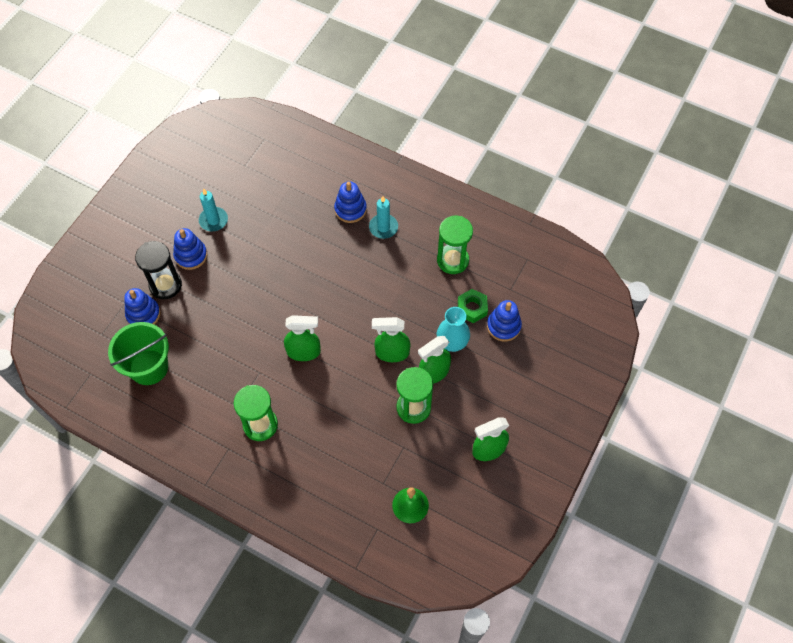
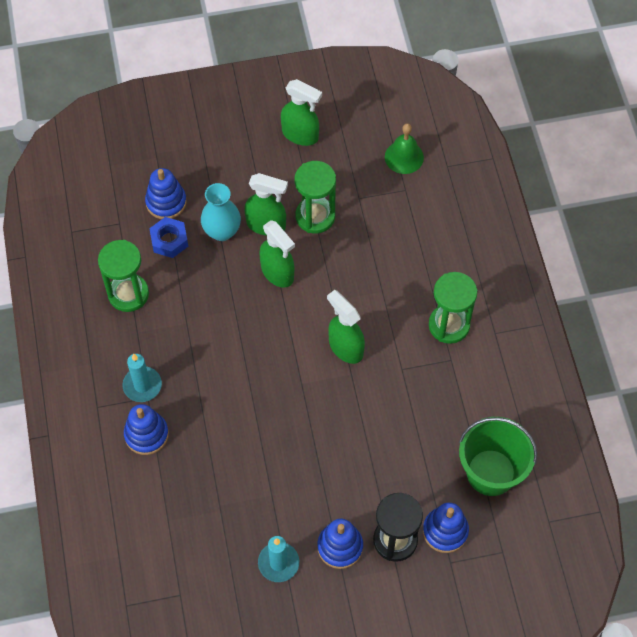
camera: 130 degrees left, 0 degrees up
(472, 308) = (169, 240): green nut -> blue nut

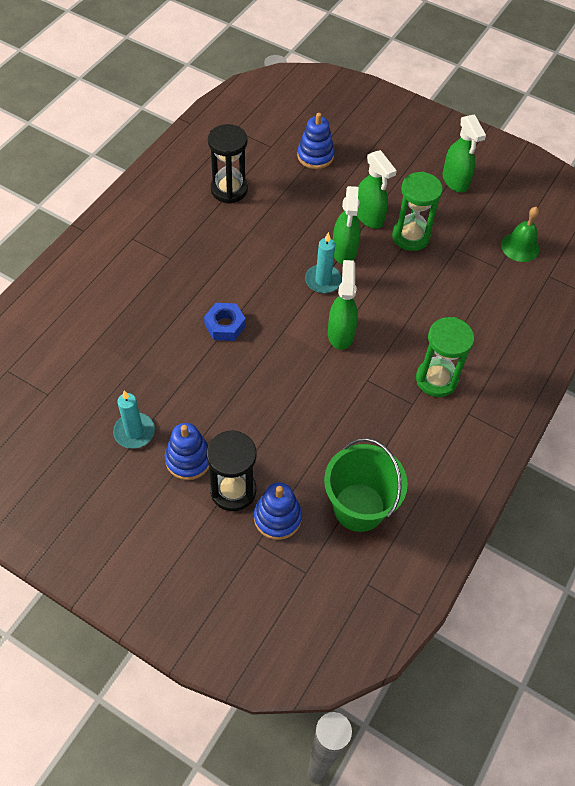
camera: 40 degrees right, 5 degrees down
(128, 294) = (229, 189): green hourglass -> black hourglass
(142, 385) = (175, 248): turquoise candle -> turquoise candle (323, 280)
(146, 434) = (143, 279): blue stacking toy -> none
(169, 240) = (292, 179): blue nut -> blue nut (225, 325)
(222, 231) = (334, 199): turquoise vase -> none

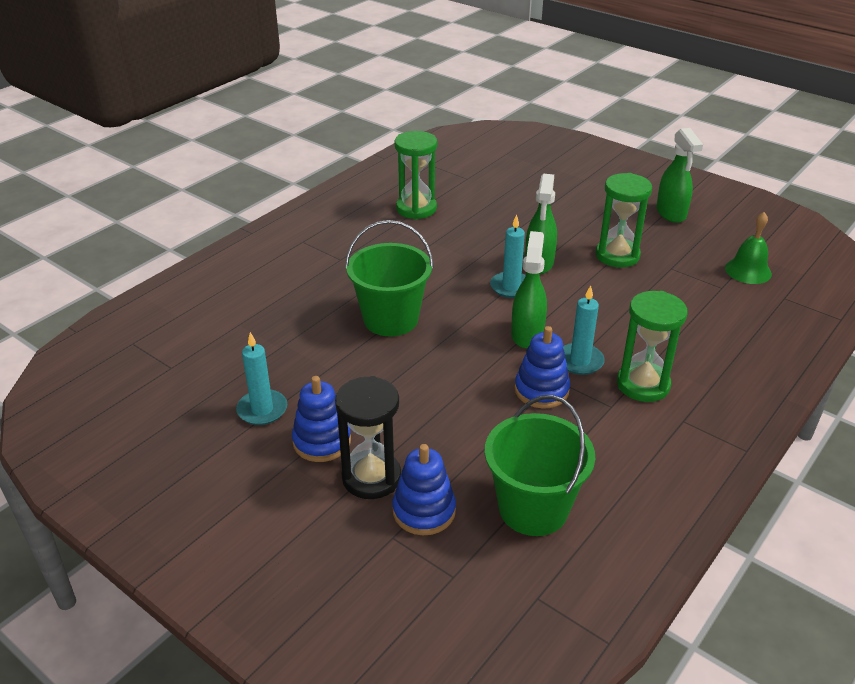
camera: 10 degrees right, 20 degrees down
(225, 325) = (391, 319): blue nut -> green bucket
(229, 189) = (416, 209): black hourglass -> green hourglass
(315, 156) = (514, 187): blue stacking toy -> blue stacking toy (541, 390)
(369, 217) = (570, 237): green spray bottle -> none
(385, 359) = (580, 361): none -> turquoise candle

